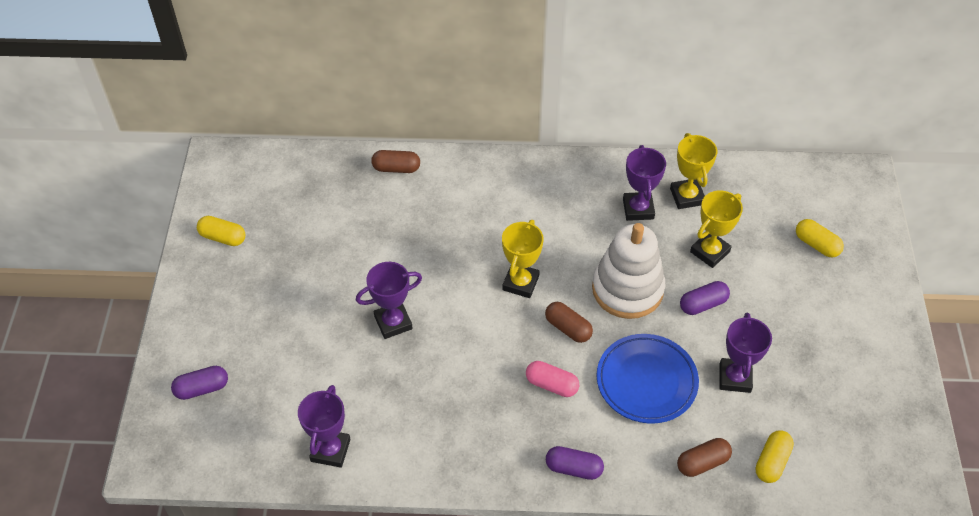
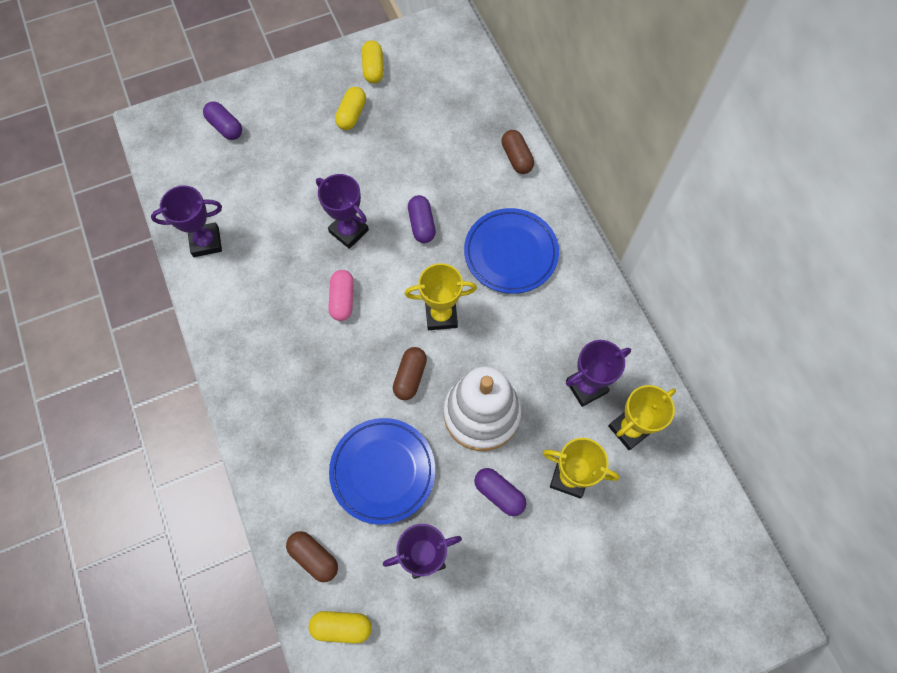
camera: 65 degrees right, 15 degrees up
(488, 210) = (510, 253): none -> blue plate
(551, 385) = (342, 387): pink capsule -> pink capsule (342, 300)
(573, 468) = (263, 441): purple capsule -> purple capsule (421, 224)
(816, 244) = (640, 590): yellow capsule -> yellow capsule (352, 115)

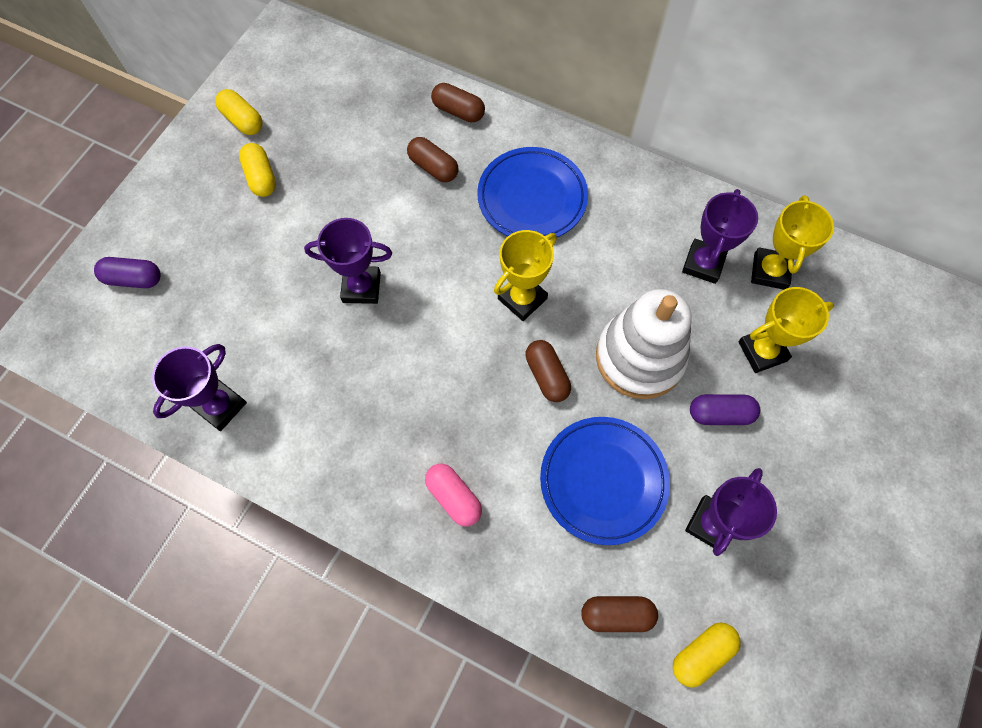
camera: 40 degrees left, 0 degrees up
(342, 300) = (416, 355): pink capsule -> pink capsule (454, 497)
(421, 224) = (427, 231): purple capsule -> none
(464, 185) = (433, 167): none -> brown capsule

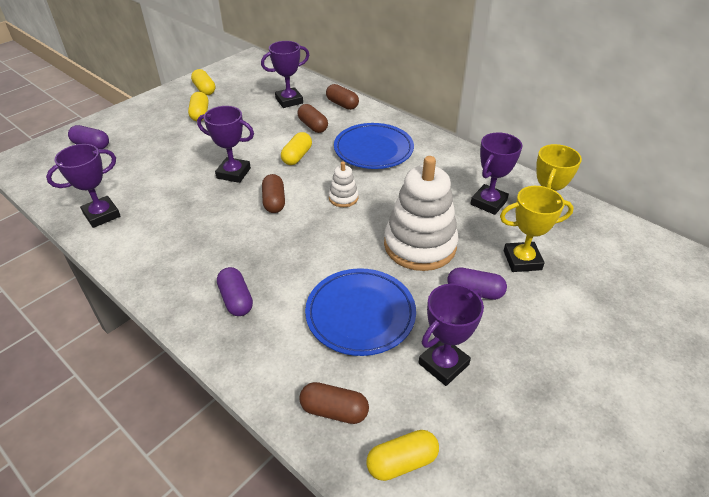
camera: 15 degrees right, 25 degrees down
(379, 119) = (289, 101): none -> purple trophy
(434, 235) = (297, 156): none -> yellow capsule
(454, 497) = (236, 299): pink capsule -> purple capsule
(522, 299) = (343, 198): yellow trophy -> white stacking toy
(547, 376) = (342, 242): brown capsule -> brown capsule (274, 201)

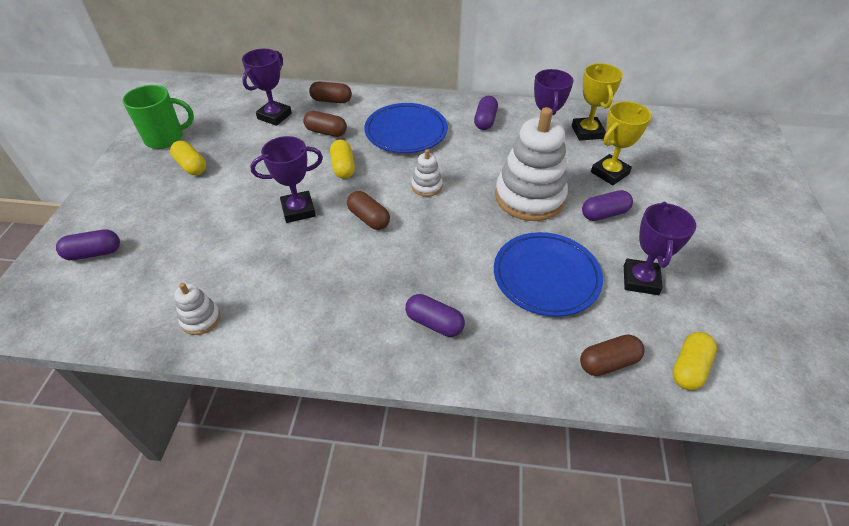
camera: 35 degrees left, 5 degrees up
(102, 215) = (201, 319): purple trophy -> white stacking toy
(204, 89) = (165, 138): yellow capsule -> green mug
(451, 167) = (485, 121): none -> purple capsule

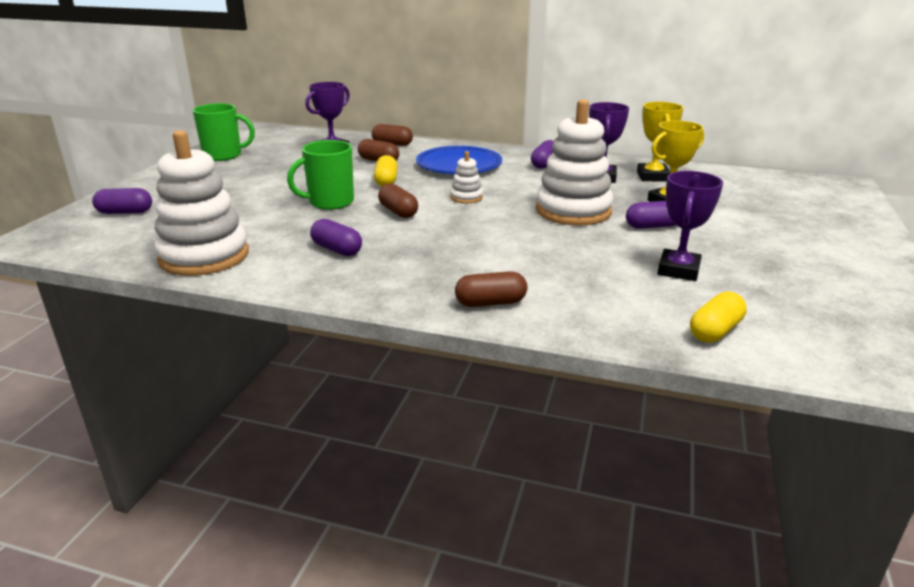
camera: 10 degrees right, 20 degrees down
(191, 166) = (240, 171): yellow capsule -> none
(201, 319) = (204, 256): white stacking toy -> white stacking toy, size x2.21
(298, 210) = (330, 202): purple trophy -> green mug
(434, 323) = (437, 278): purple capsule -> purple capsule (337, 249)
(546, 277) = (571, 260): blue plate -> none
(608, 362) = (620, 319): brown capsule -> brown capsule (490, 303)

